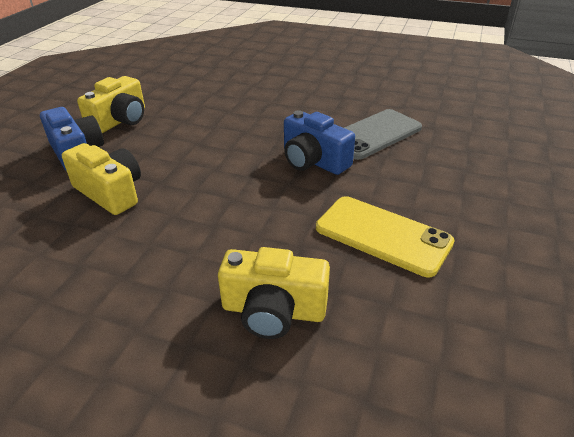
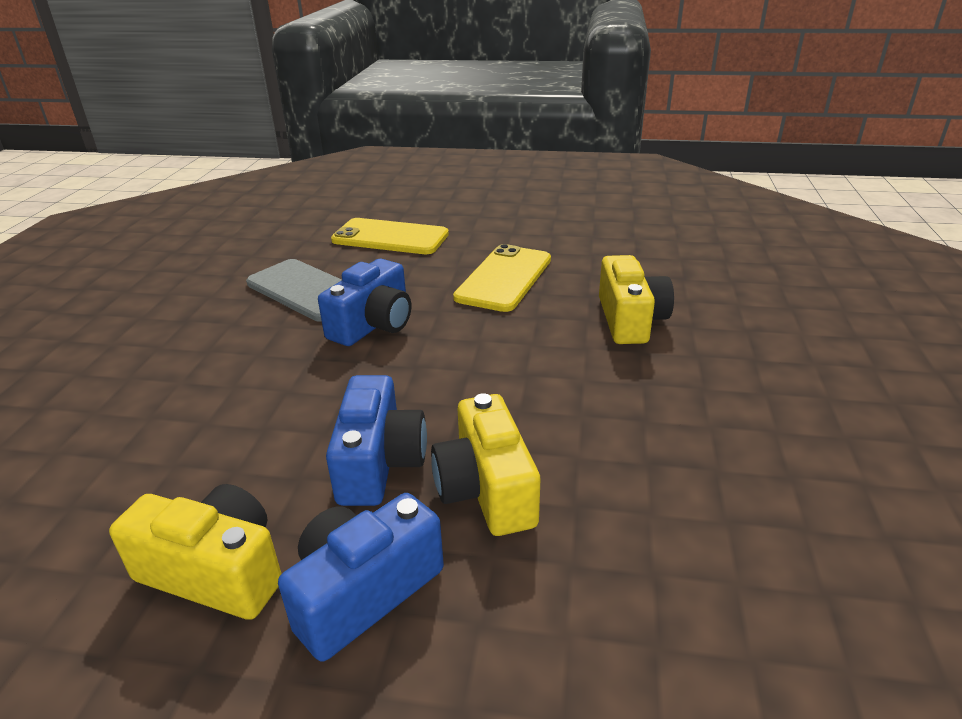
camera: 100 degrees left, 5 degrees down
(110, 192) = (486, 489): yellow camera -> yellow camera turned 45 degrees counterclockwise
(159, 159) = (379, 462): none -> blue camera
(480, 174) = (390, 237): none -> yellow phone

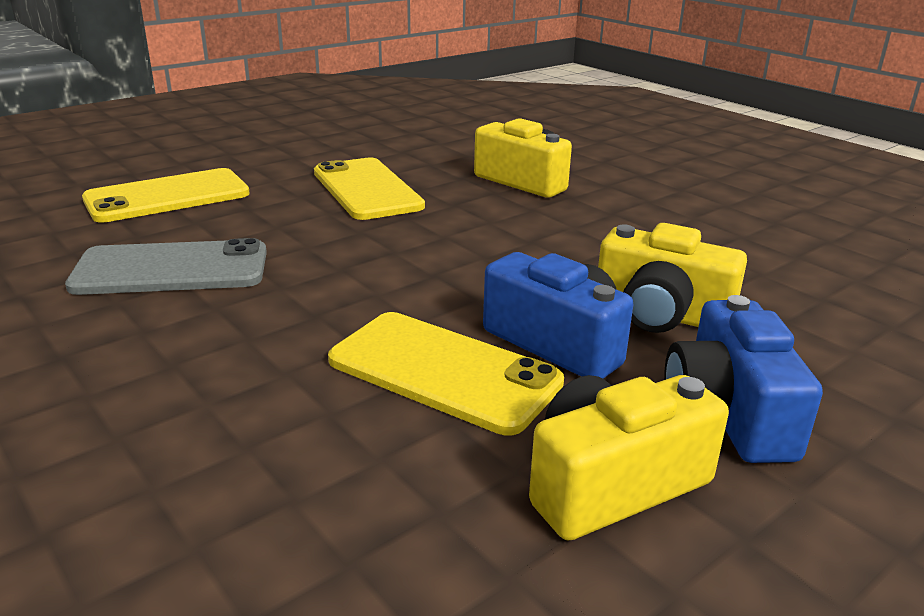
camera: 50 degrees left, 5 degrees down
(289, 436) = (443, 372): none -> yellow phone
(373, 325) = (322, 264): blue camera -> none

